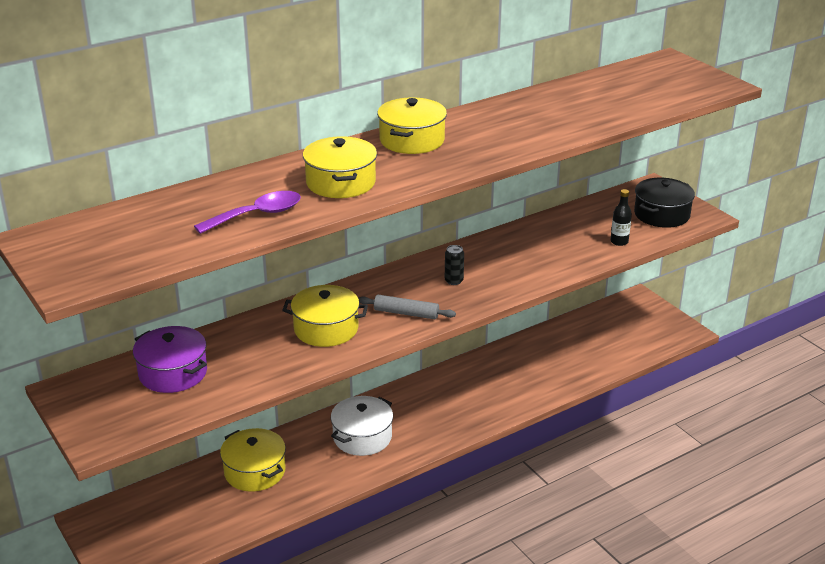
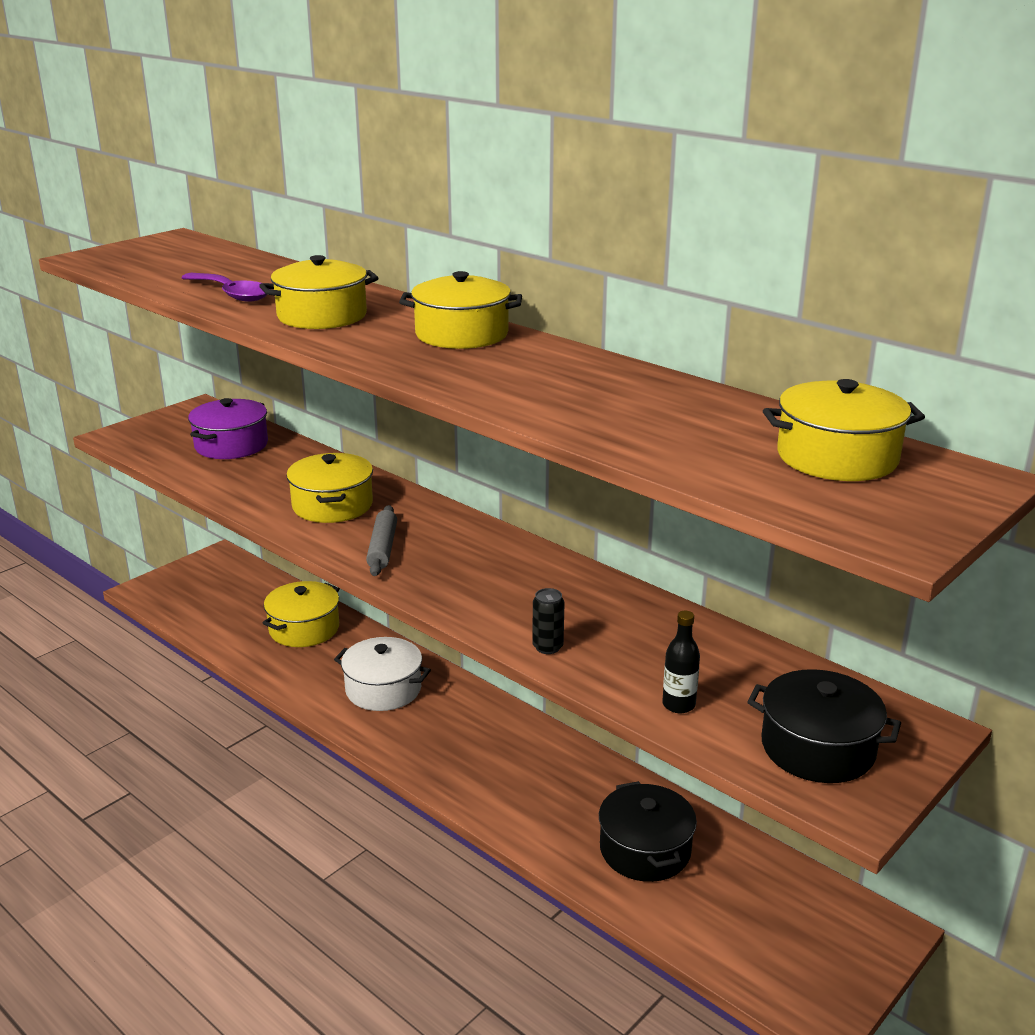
camera: 75 degrees right, 5 degrees down
(454, 281) = (477, 570): black can -> black can (547, 647)
(564, 356) = (645, 849): none -> black pot
(639, 79) = (837, 457): none -> yellow pot

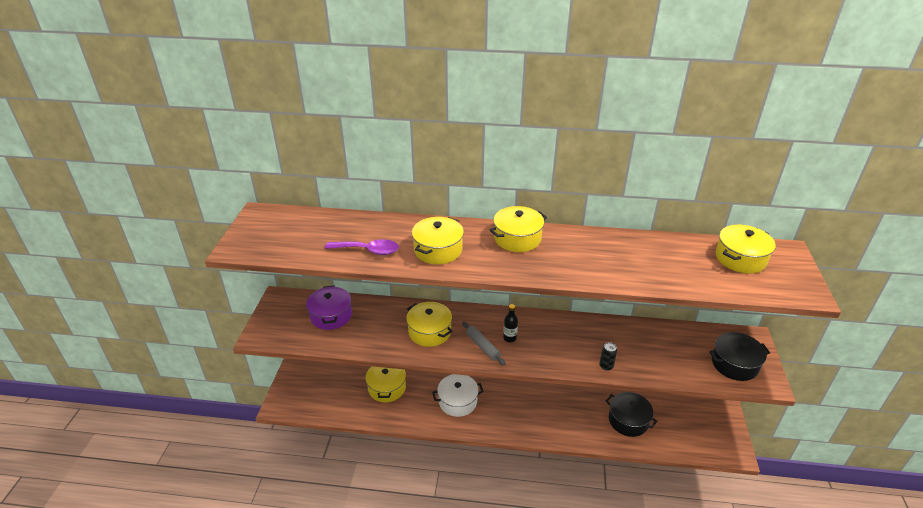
camera: 35 degrees left, 10 degrees up
(678, 705) = (677, 369): black bottle -> black bottle (509, 338)

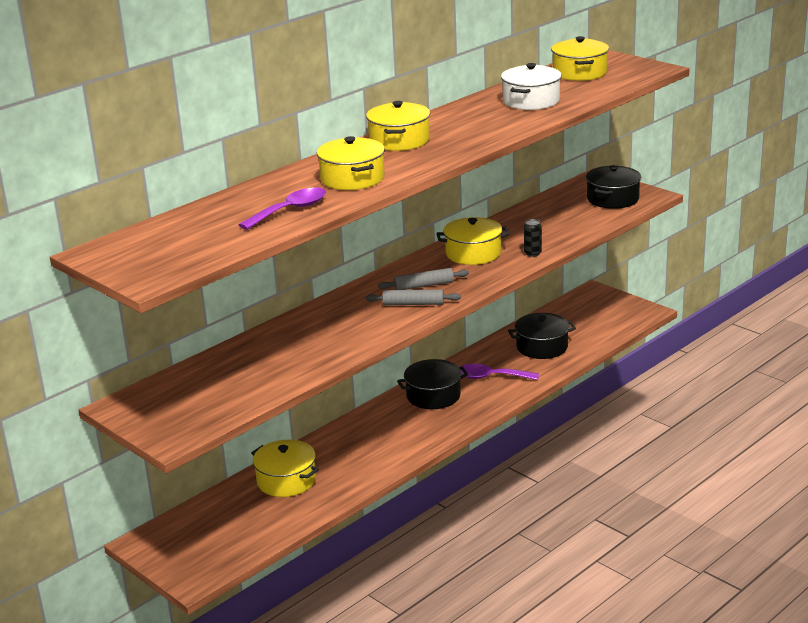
camera: 50 degrees left, 10 degrees down
(331, 316) = (216, 378): purple pot -> none
(429, 332) = (344, 326): yellow pot -> yellow pot (473, 253)
(458, 401) = (378, 438): white pot -> white pot (531, 101)
(509, 338) = (424, 285): black bottle -> grey rolling pin
(522, 400) = (433, 396): none -> black pot
(568, 415) = (491, 377): none -> purple spoon

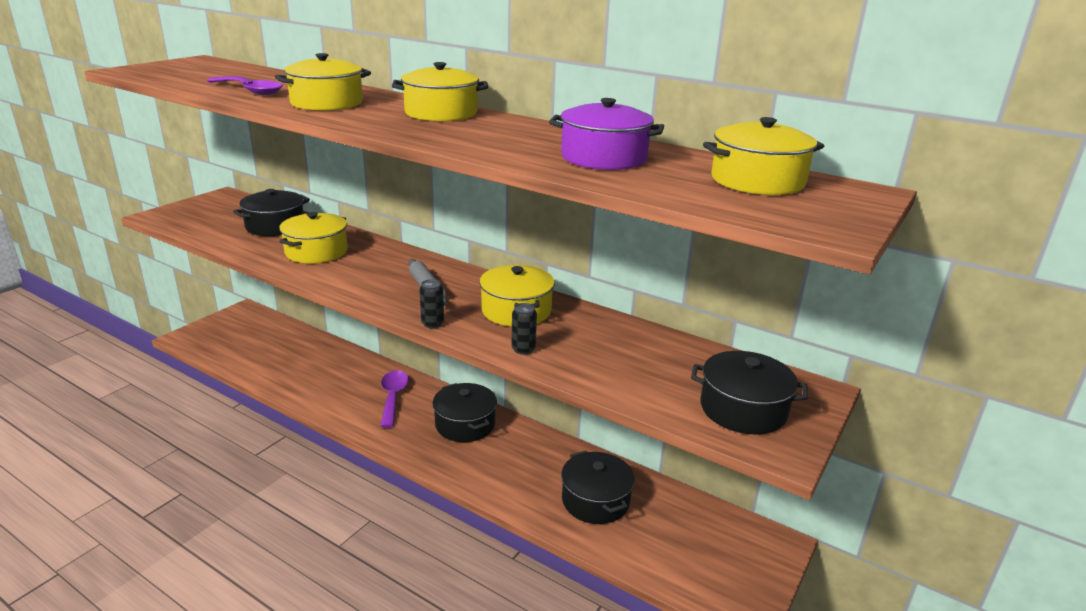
camera: 75 degrees right, 0 degrees up
(244, 363) = (275, 226): none -> black pot
(286, 480) = (315, 358): yellow pot -> yellow pot (316, 252)
(413, 304) = (382, 286): grey rolling pin -> none
(487, 283) = (432, 324): none -> black can
(491, 377) = (511, 462): purple spoon -> purple spoon (393, 397)
(531, 101) = (604, 158): white pot -> purple pot

